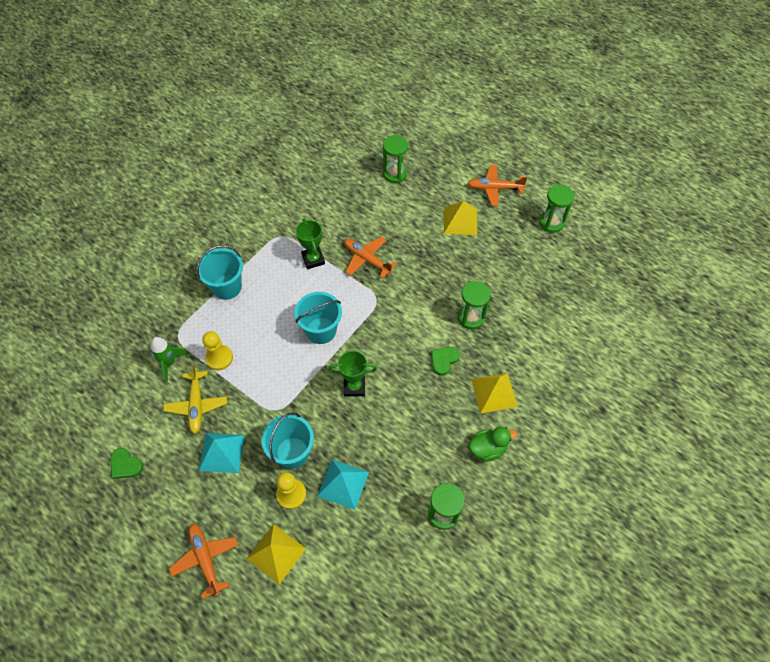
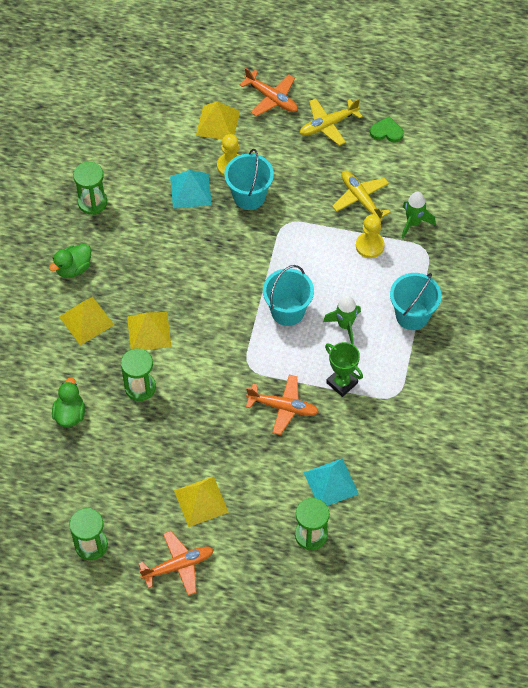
camera: 155 degrees right, 0 degrees up
(172, 499) = (328, 125): none -> yellow plane
(221, 452) = (311, 172): turquoise pyramid -> turquoise pyramid (331, 483)
(283, 300) = (345, 325): none -> green rocket
(354, 387) = (224, 272): green trophy -> none
(444, 360) = (149, 331): green heart -> yellow pyramid
(536, 319) = (70, 414): none -> green duck

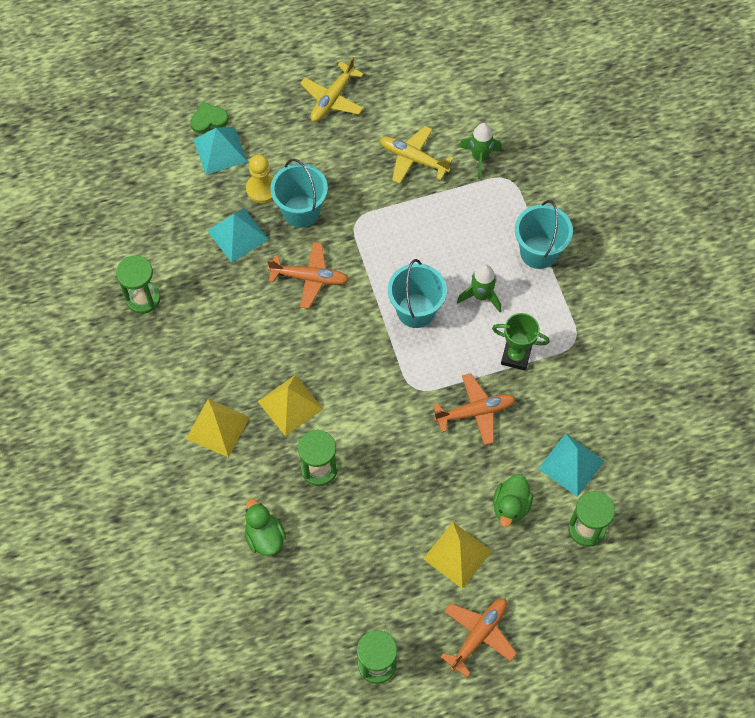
camera: 30 degrees left, 5 degrees up
(73, 268) = (168, 379): green duck -> green duck (510, 506)
(218, 123) = (220, 150): yellow pyramid -> turquoise pyramid
(271, 98) = (258, 98): orange plane -> orange plane (309, 278)
(369, 246) = (452, 202): yellow pawn -> none
(386, 132) = (394, 78): green heart -> green heart (208, 119)

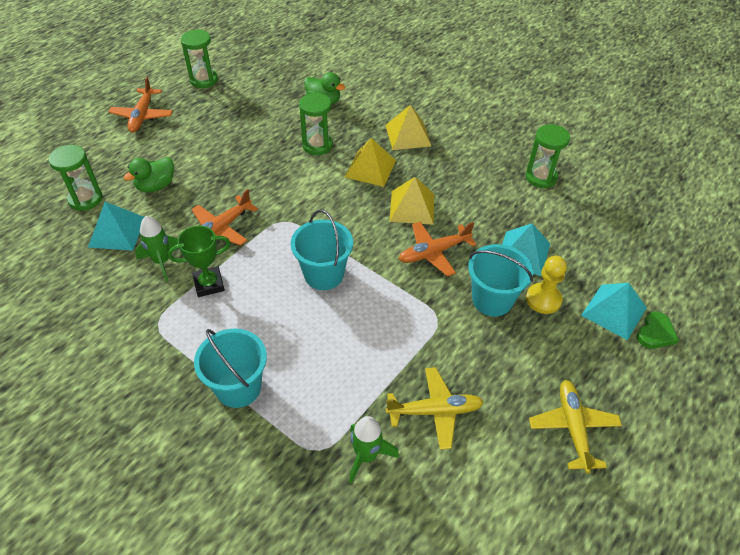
camera: 145 degrees right, 15 degrees down
(457, 554) = (182, 145): yellow pyramid -> yellow pyramid (412, 207)
(481, 296) = (272, 316): green rocket -> green rocket (162, 262)
(510, 506) = (156, 186): green duck -> green duck turned 120 degrees counterclockwise

